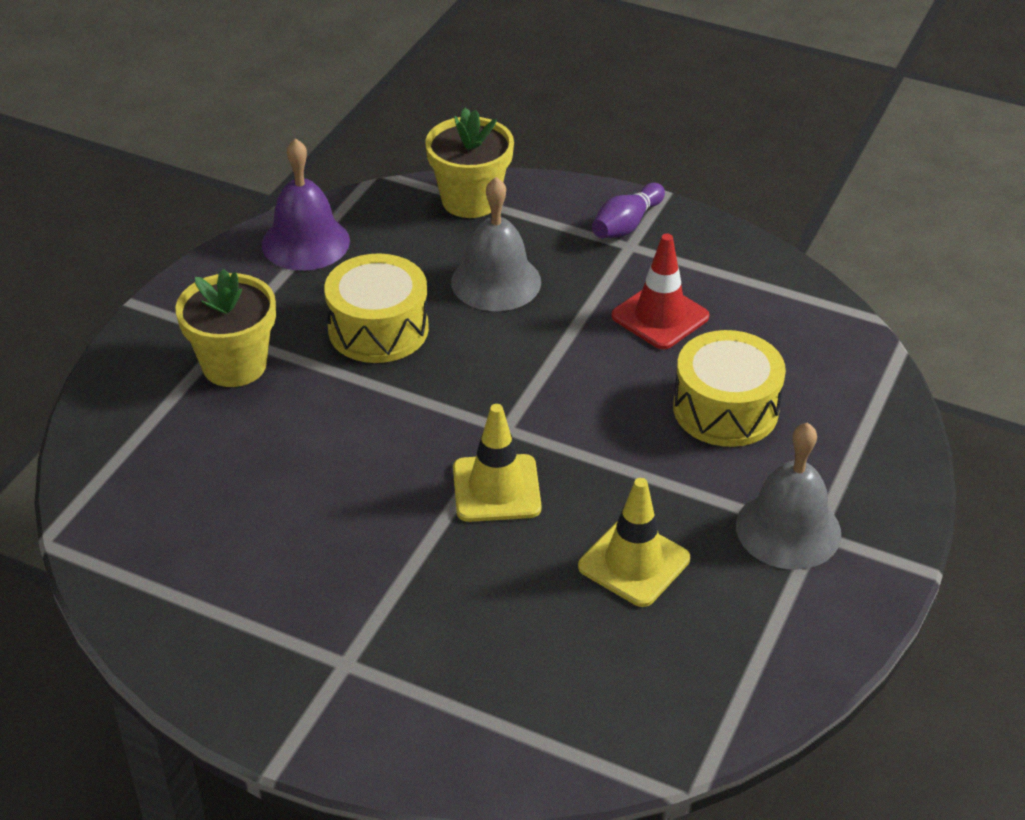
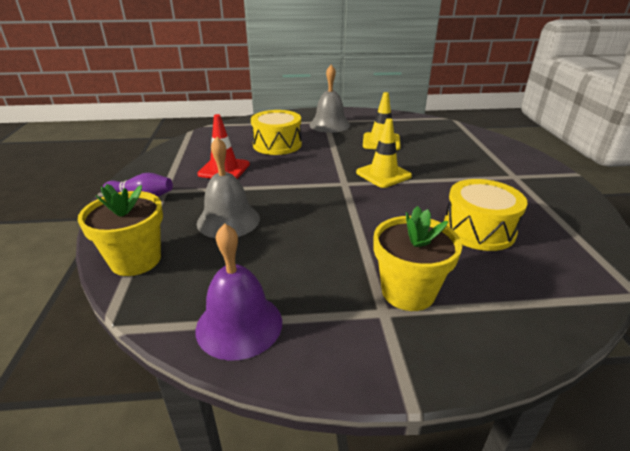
camera: 120 degrees left, 10 degrees down
(378, 329) = (311, 246): yellow drum -> yellow drum (478, 229)

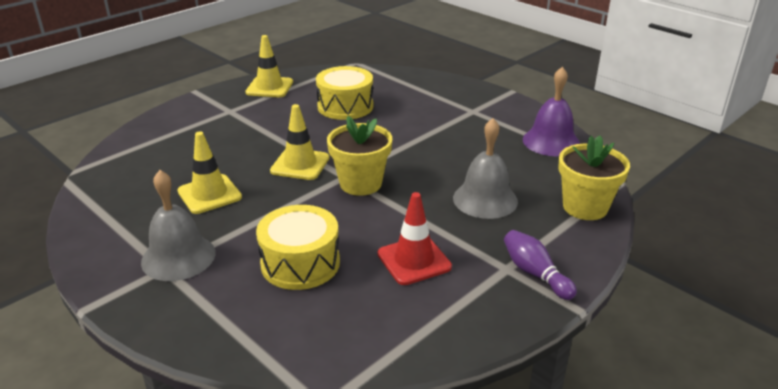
camera: 130 degrees left, 0 degrees up
(408, 292) = (446, 110): yellow flower pot -> yellow flower pot (360, 183)
(565, 207) = (269, 87): none -> yellow traffic cone

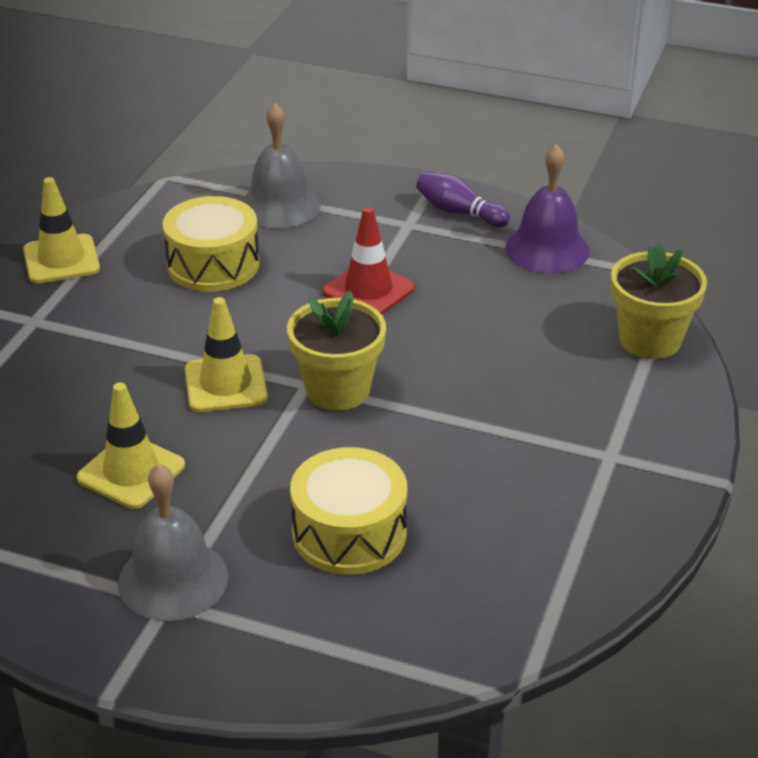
camera: 25 degrees left, 5 degrees up
(414, 260) = (492, 481): red traffic cone -> red traffic cone (368, 290)
(485, 199) = (520, 365): grey bell -> grey bell (280, 205)
(535, 273) = (647, 452): purple bowling pin -> purple bowling pin (459, 212)

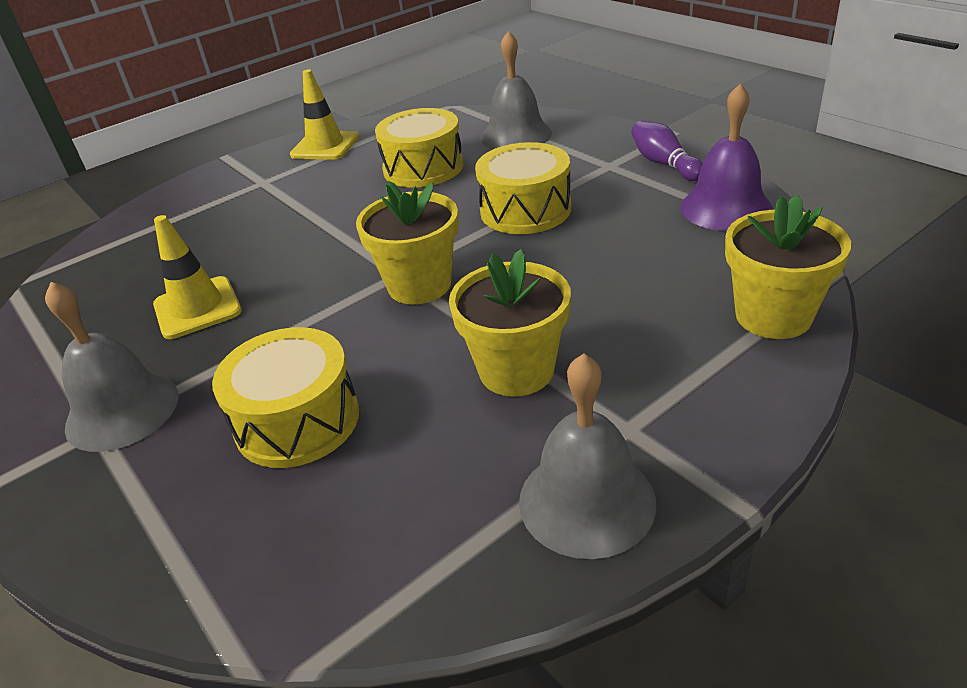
camera: 35 degrees right, 0 degrees up
(225, 384) = (338, 258): yellow traffic cone -> none
(368, 290) = (525, 210): red traffic cone -> yellow drum
(492, 438) = (516, 370): none -> yellow flower pot
(621, 512) = (586, 501): none -> grey bell

